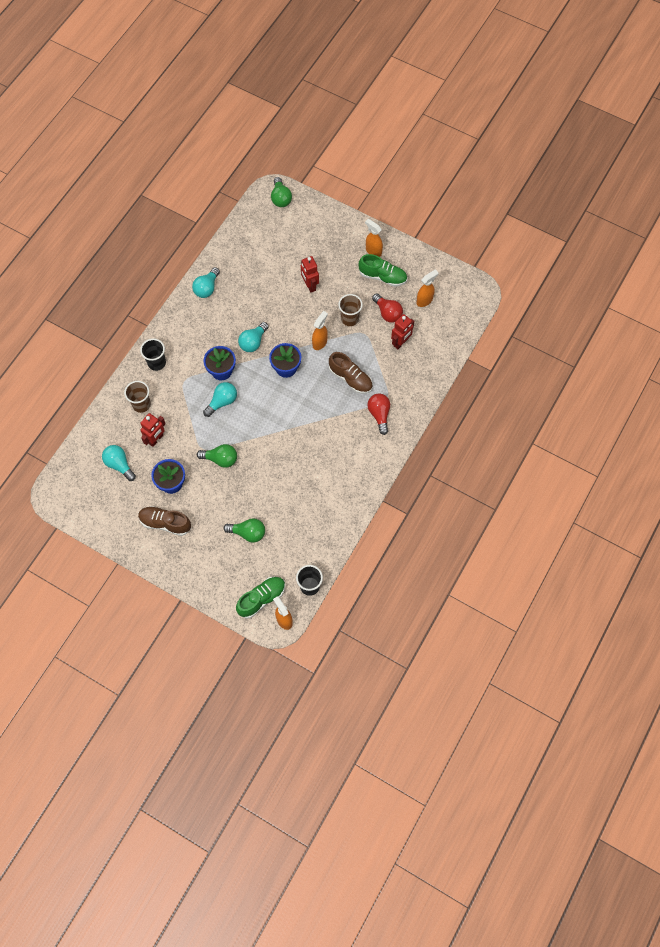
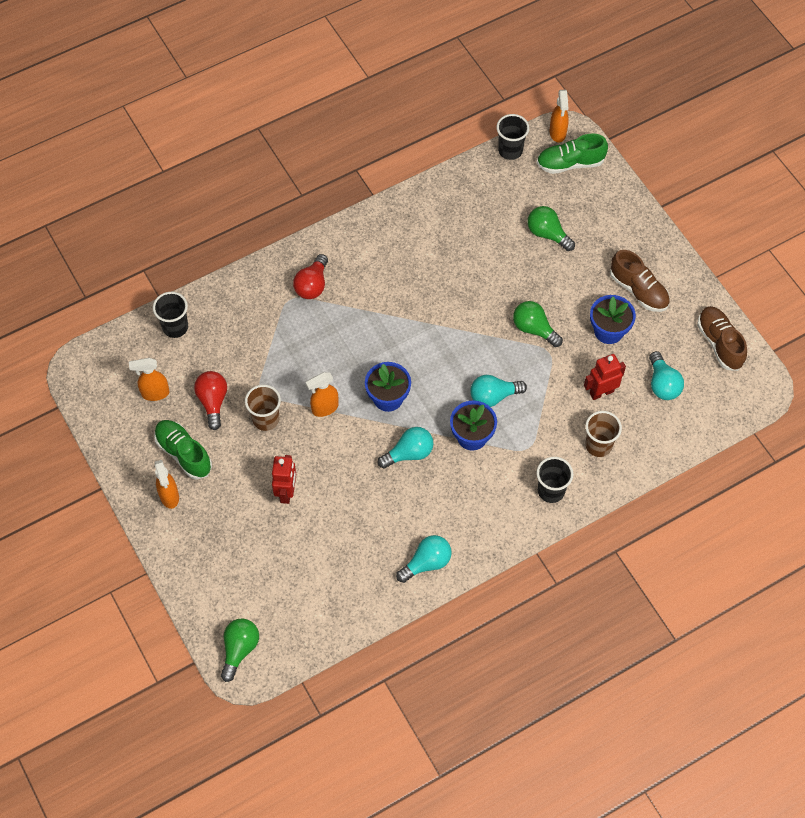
camera: 150 degrees left, 5 degrees down
(350, 378) = (317, 344): brown shoe -> brown shoe (719, 343)
(401, 342) = (224, 356): red robot -> none
(443, 344) = (175, 327): none -> black cup

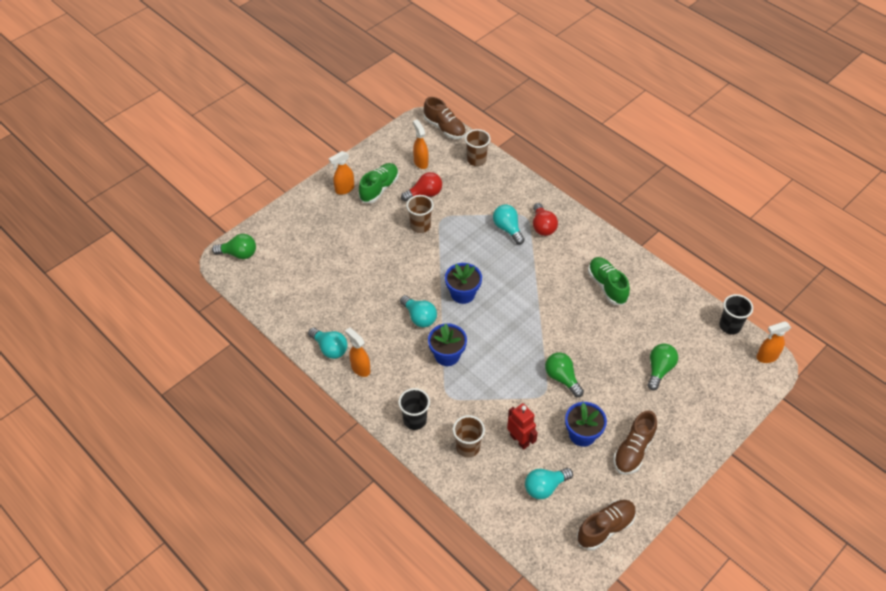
camera: 75 degrees right, 10 degrees down
(102, 349) = (445, 128): none -> brown shoe
(175, 327) = (476, 160): black cup -> brown cup
(286, 492) = (365, 251): red robot -> none
(312, 285) = (542, 226): red light bulb -> red light bulb turned 105 degrees counterclockwise
(324, 408) = (440, 257): orange spray bottle -> orange spray bottle (360, 368)
(493, 396) = (488, 362): turquoise light bulb -> turquoise light bulb (507, 229)
(534, 329) = (562, 378): green light bulb -> green light bulb turned 60 degrees counterclockwise
(570, 163) = (740, 372): green shoe -> green shoe (607, 286)

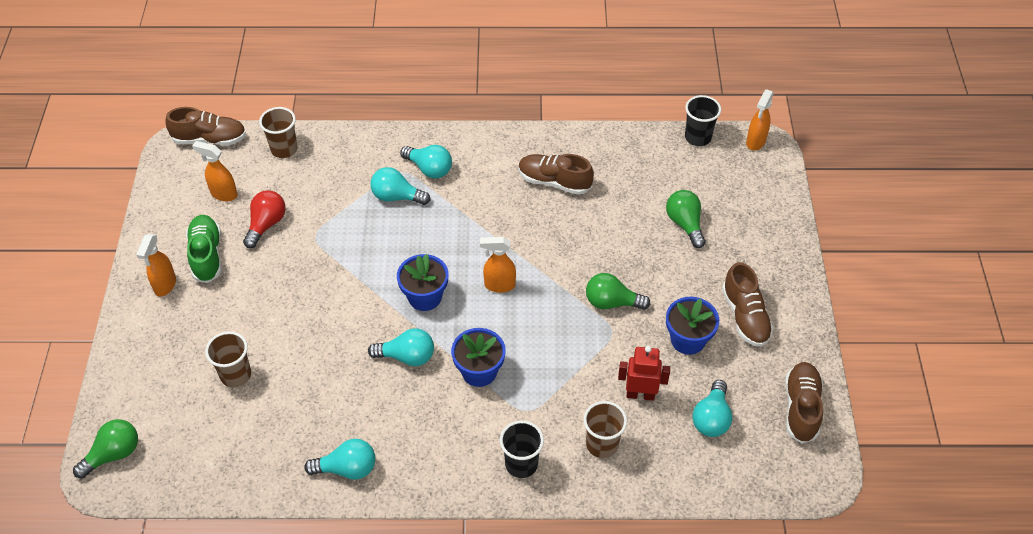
camera: 45 degrees left, 0 degrees up
(360, 368) = (404, 461): orange spray bottle -> orange spray bottle (499, 285)
(420, 226) = (300, 261): brown cup -> brown cup (236, 375)
(542, 226) = (429, 169): red light bulb -> turquoise light bulb
(607, 286) = (554, 182): green shoe -> brown shoe

